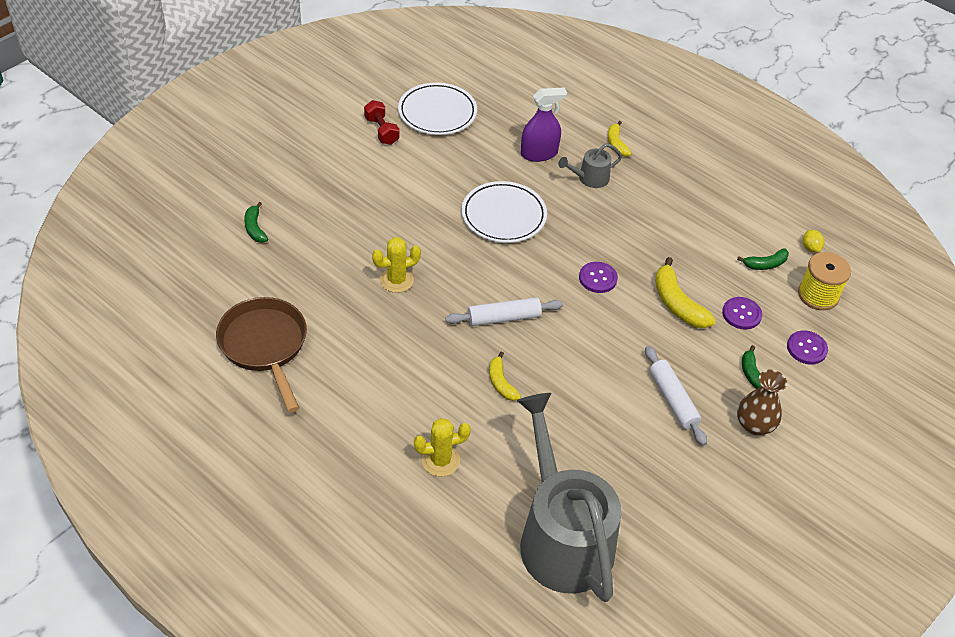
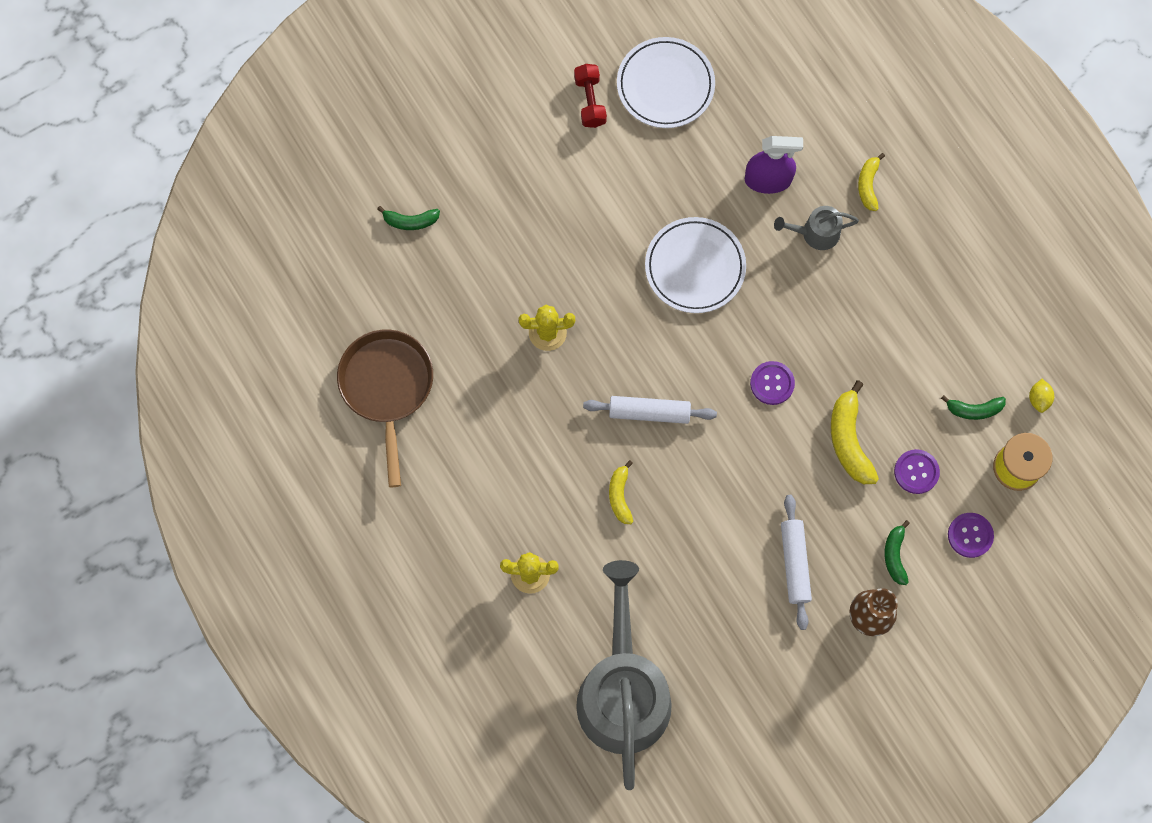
camera: 20 degrees right, 25 degrees up
(255, 228) = (410, 221): green banana -> green banana turned 90 degrees counterclockwise

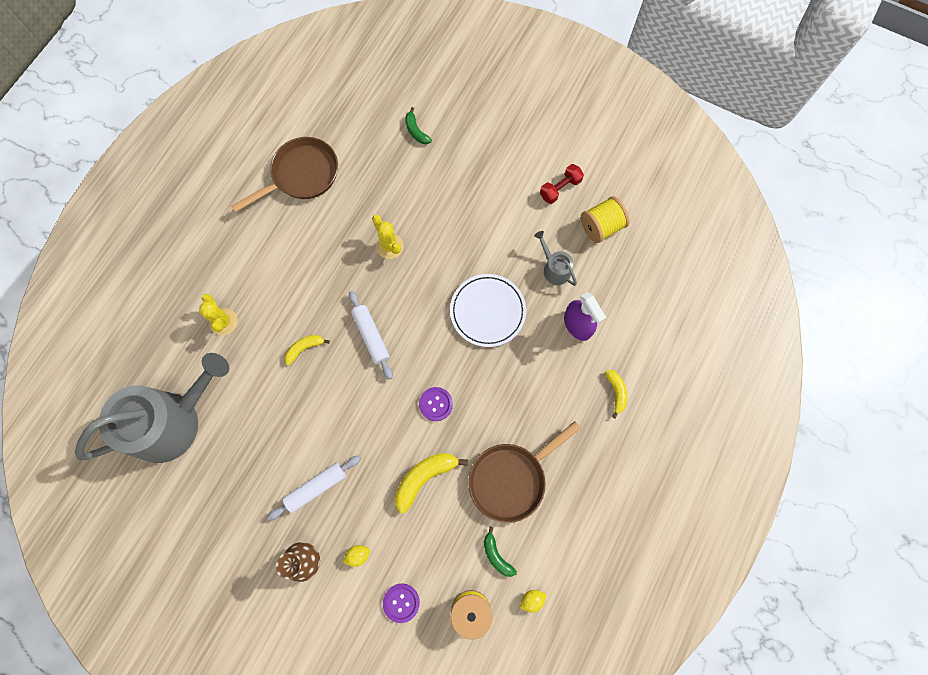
camera: 60 degrees right, 0 degrees up
(665, 85) = (601, 227): white plate -> yellow spool
(816, 233) = (559, 376): grey watering can -> grey watering can (554, 268)
(868, 185) = (616, 392): yellow banana -> yellow banana turned 105 degrees clockwise
(895, 555) = (358, 555): green banana -> yellow lemon
(901, 349) = (511, 479): none -> brown pan
(916, 472) = (427, 538): purple button -> none

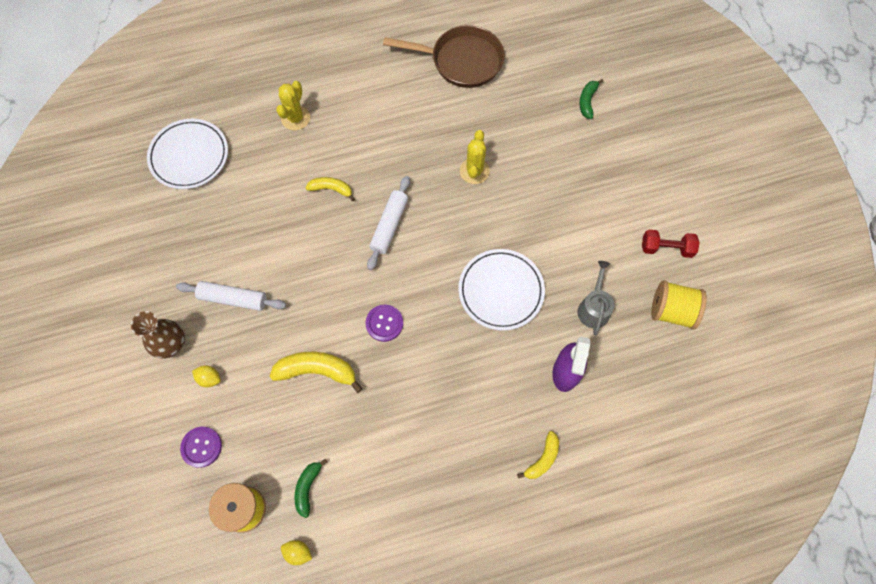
camera: 45 degrees right, 5 degrees down
(172, 421) = (189, 156): grey watering can -> white plate
(511, 479) = (382, 440): brown pan -> none

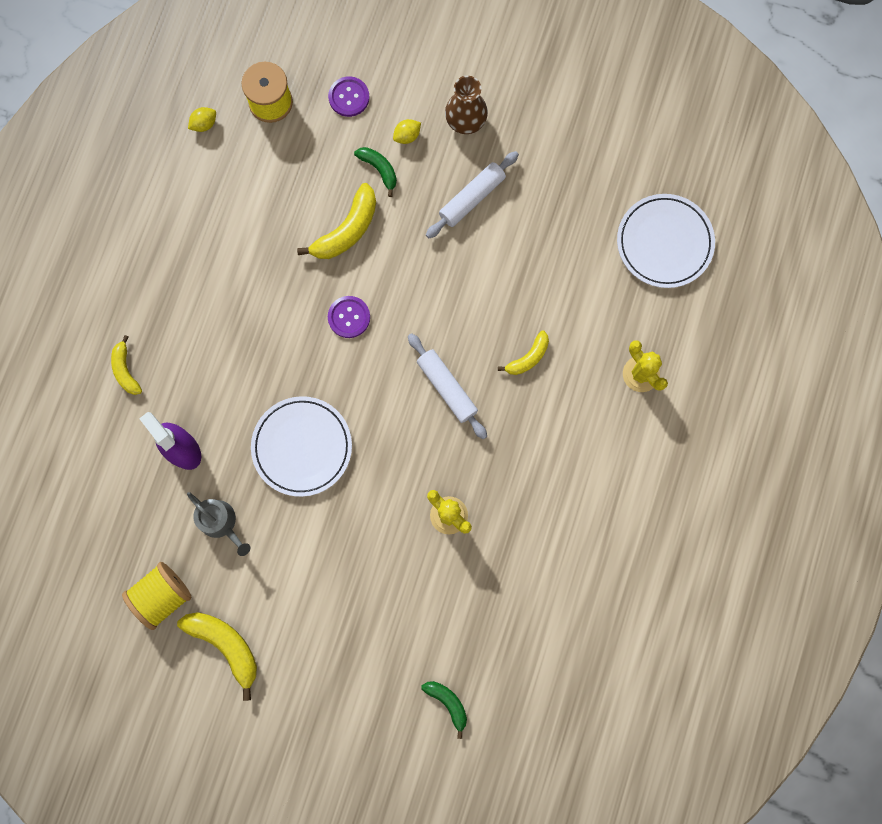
camera: 125 degrees right, 10 degrees up
(308, 487) = (250, 162): green banana -> green banana (379, 169)
(462, 61) = (596, 601): brown pan -> none
(666, 248) = (225, 645): red dumbbell -> yellow banana

